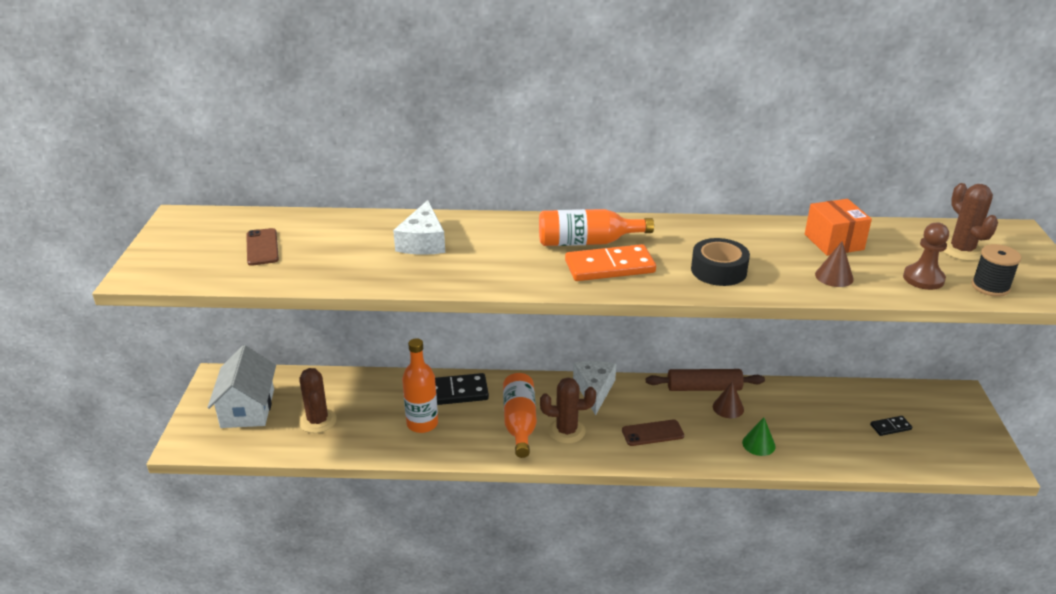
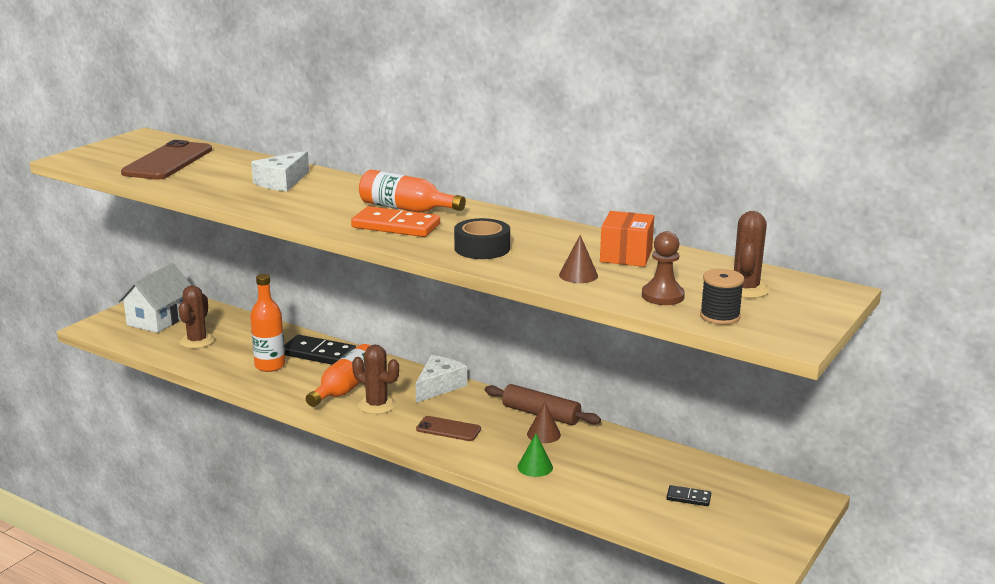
camera: 30 degrees right, 10 degrees down
(262, 247) = (168, 161): brown phone -> brown phone, size x1.88

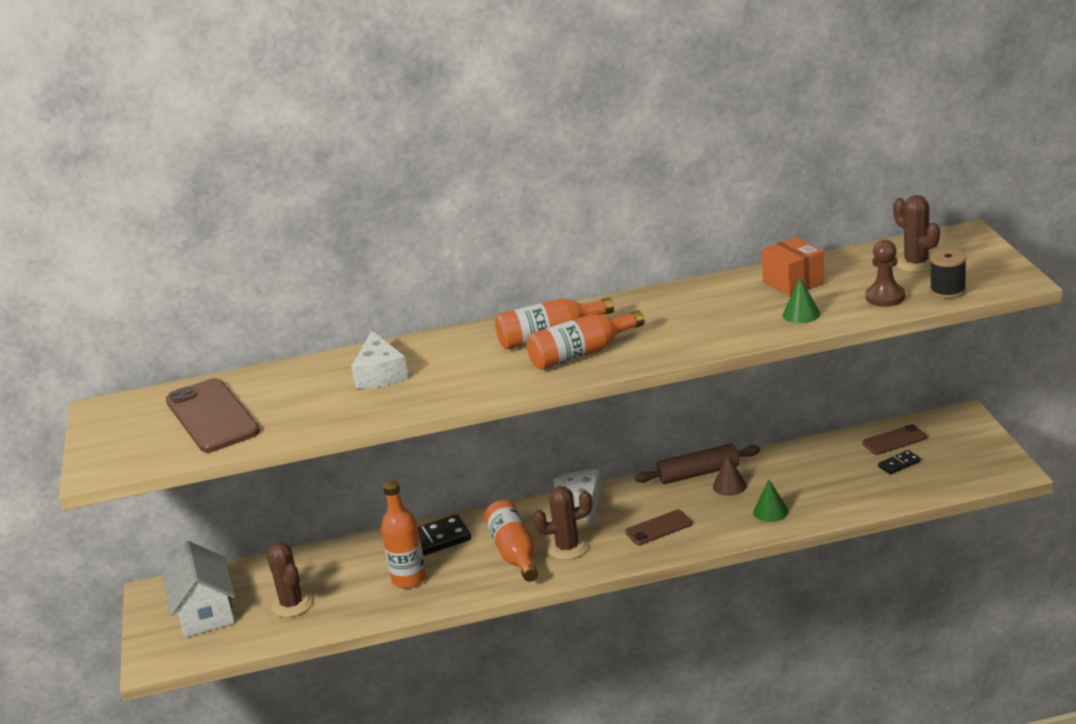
camera: 40 degrees left, 5 degrees up
(396, 226) = (581, 354): orange domino -> orange bottle
(482, 248) = (689, 333): black tape -> none
(578, 275) = (801, 314): brown cone -> green cone
(719, 481) = (894, 440): none -> brown phone

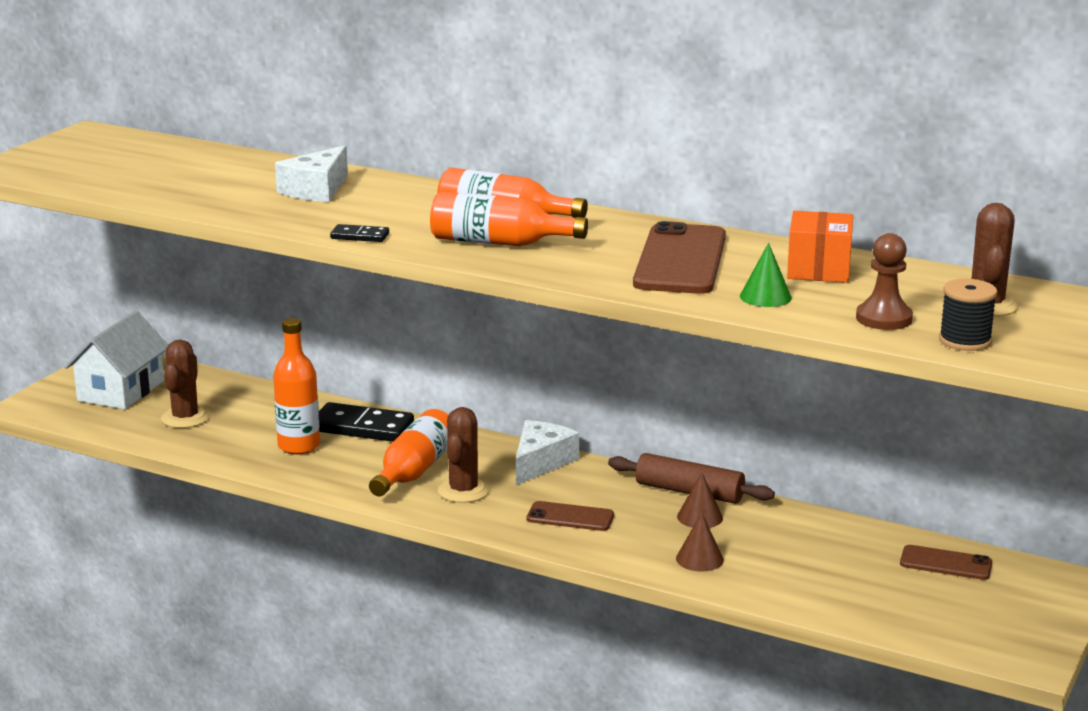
camera: 35 degrees right, 5 degrees down
(212, 416) = (144, 167): brown phone -> brown phone (681, 260)
(567, 548) = (463, 491): brown cactus -> brown cactus turned 75 degrees clockwise
(770, 511) = (699, 559): green cone -> brown cone
(899, 464) = (911, 587): black domino -> black domino (360, 236)

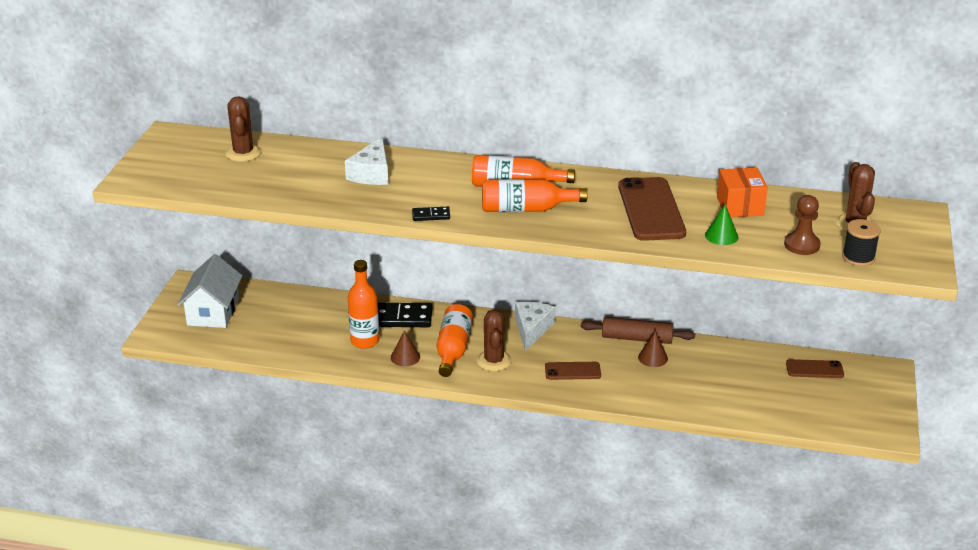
camera: 15 degrees left, 10 degrees up
(185, 418) = (273, 329): brown cactus -> brown cactus (243, 153)
(699, 559) = (668, 391): brown cone -> brown cone (405, 357)

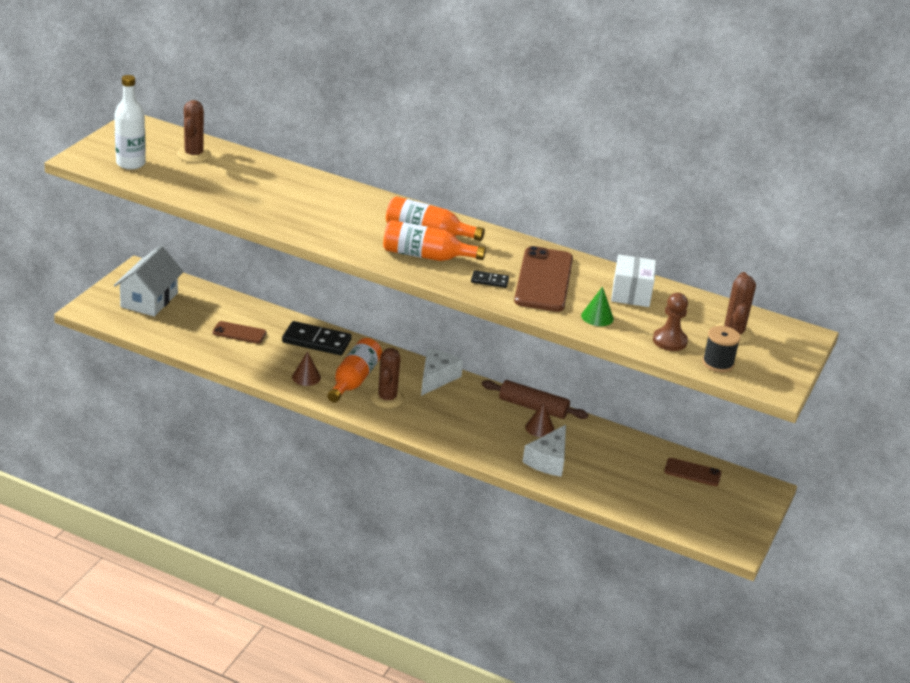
camera: 10 degrees right, 0 degrees up
(183, 175) = (130, 163): none -> white bottle
(365, 341) = (275, 355): orange bottle -> none
(372, 173) = (301, 195): white cheese -> white cheese (548, 460)
(431, 215) = (335, 244): black domino -> black domino (489, 281)
(572, 371) = (457, 423): brown phone -> brown phone (239, 333)
(740, 206) = (631, 294): orange box -> white box

